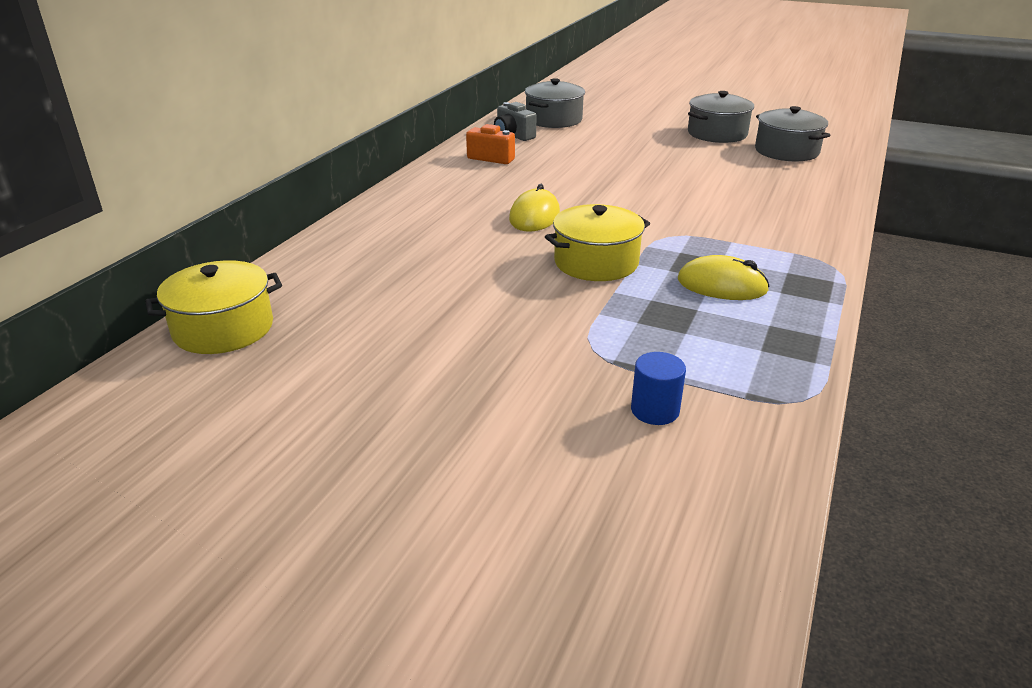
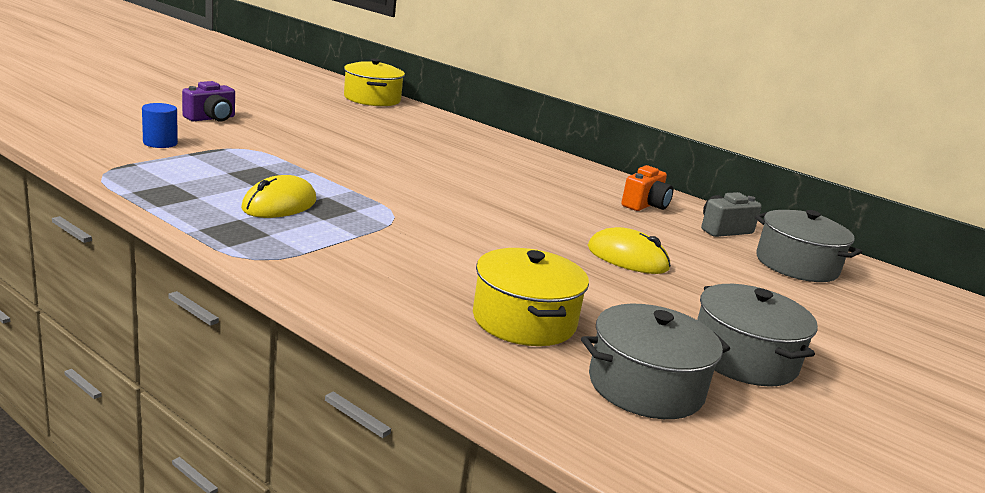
camera: 100 degrees right, 10 degrees down
(495, 417) = (211, 118): none -> purple camera
(534, 216) = (479, 185): yellow mouse -> yellow mouse (627, 258)
(596, 262) = (368, 180): yellow pot -> yellow pot (524, 320)

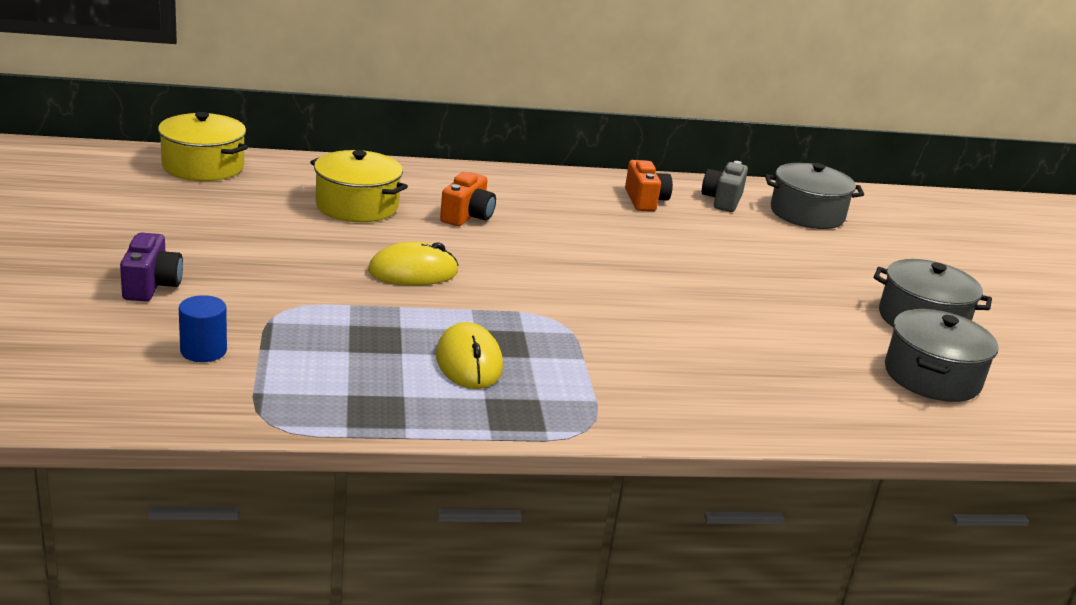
camera: 45 degrees left, 5 degrees up
(476, 163) = (467, 216): none -> orange camera
(524, 320) = (805, 368): yellow pot -> yellow pot (357, 206)
(627, 258) = (737, 268): yellow mouse -> yellow mouse (413, 272)

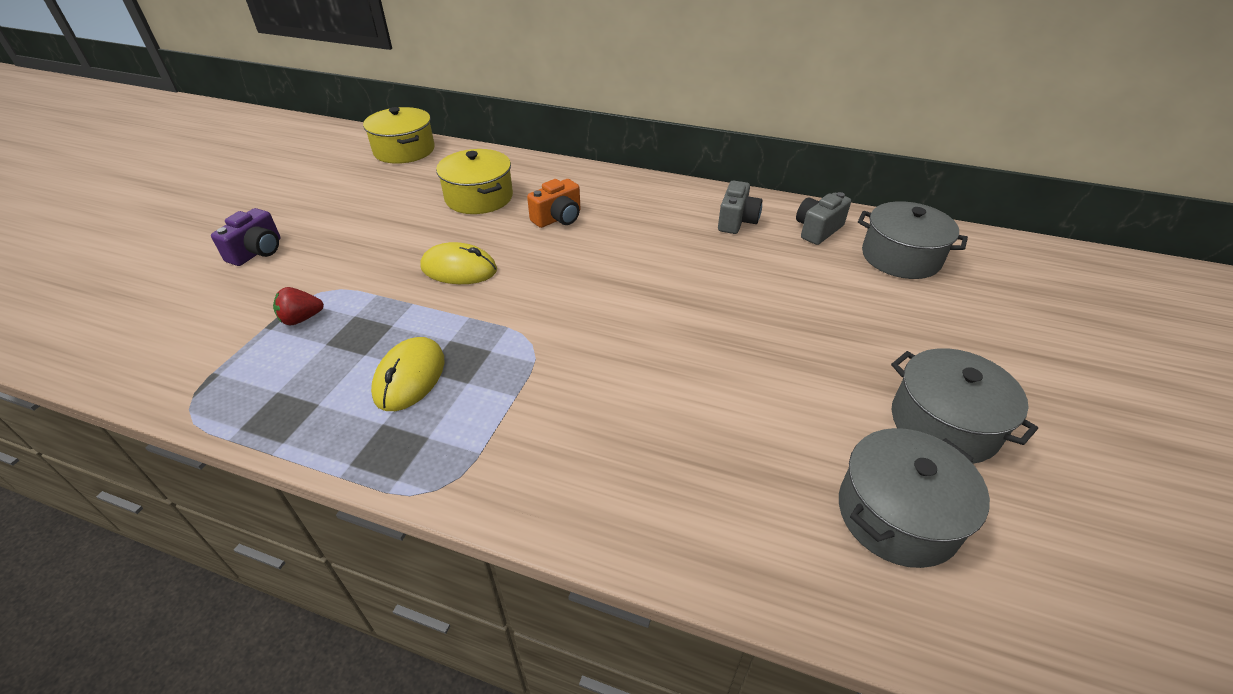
camera: 30 degrees right, 15 degrees up
(203, 351) = (224, 321): blue cylinder -> none
(292, 336) = (301, 319): none -> red strawberry
(645, 201) = (737, 221): orange camera -> grey camera

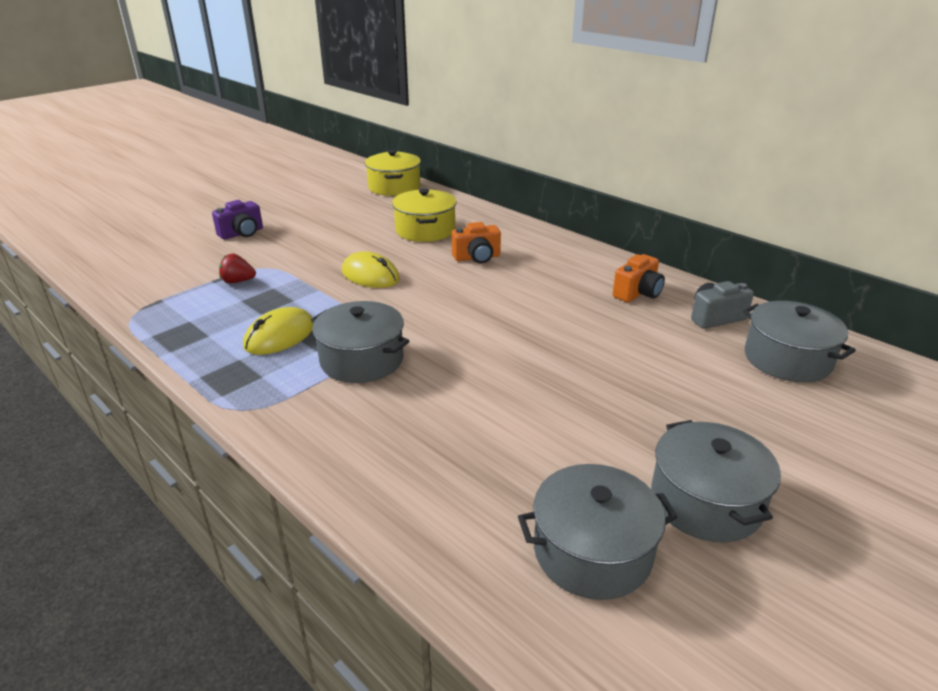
camera: 25 degrees right, 10 degrees down
(527, 378) = (362, 360): none -> grey pot
(737, 221) = (638, 293): grey camera -> orange camera

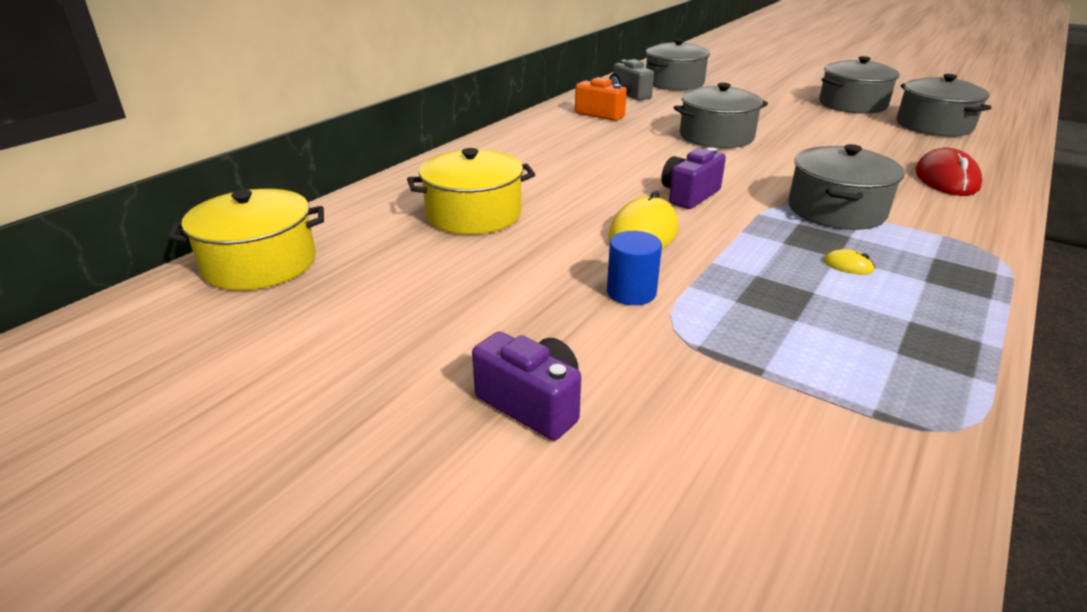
camera: 100 degrees left, 0 degrees up
(238, 281) = (740, 343): red strawberry -> none
(280, 336) = (848, 265): yellow mouse -> yellow mouse, size x0.44
(305, 262) = (631, 292): none -> blue cylinder
(395, 459) = (946, 179): none -> red mouse
(421, 301) = (689, 195): none -> purple camera
(477, 257) = (555, 177): orange camera -> none
(560, 343) = (716, 136): none -> grey pot

